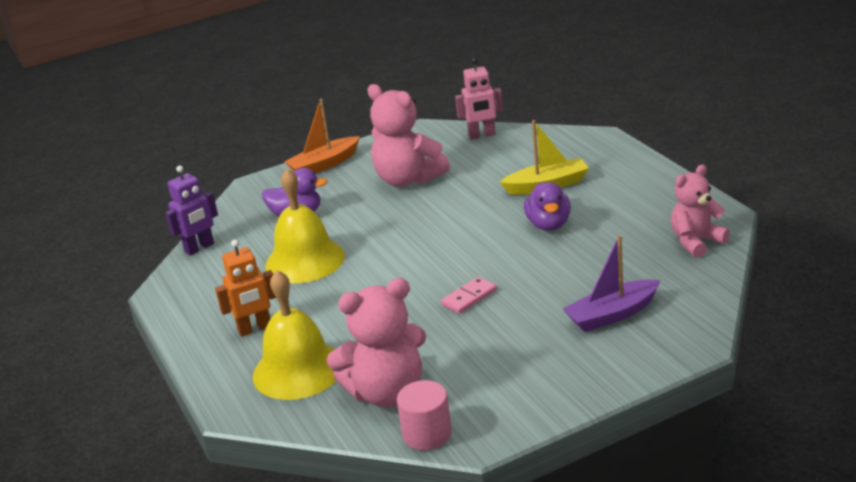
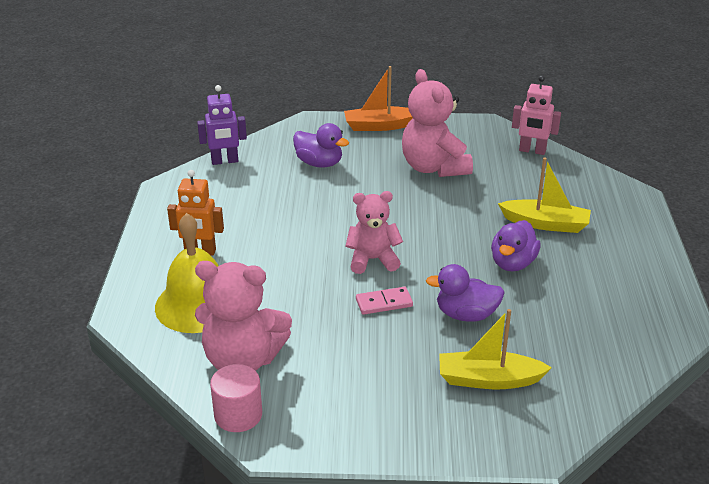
camera: 25 degrees right, 5 degrees up
(305, 260) = (289, 207): yellow bell -> none
(547, 277) = (466, 315): none -> purple duck
(612, 315) = (488, 379): purple boat -> yellow boat
(696, 242) = (631, 342): pink teddy bear -> pink teddy bear (373, 260)

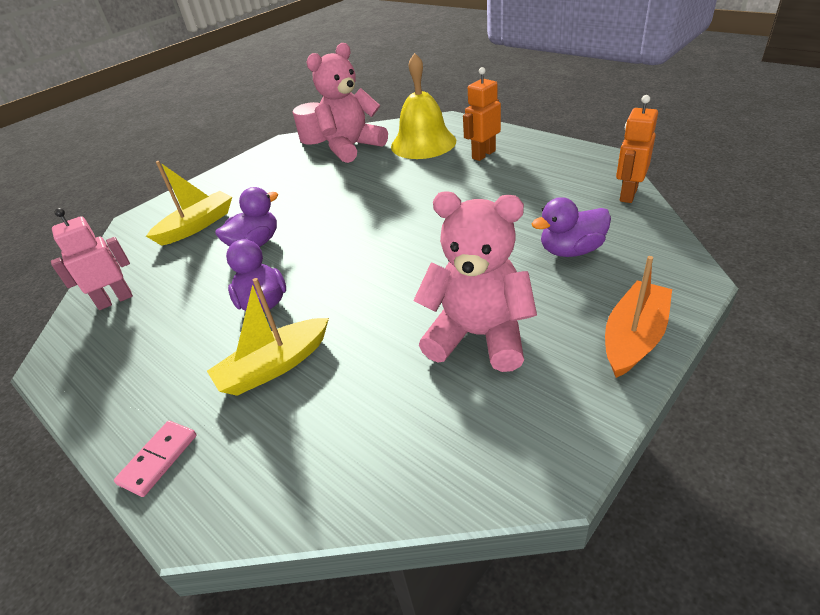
camera: 135 degrees right, 5 degrees up
(225, 161) = (628, 194): purple robot -> orange robot
(373, 260) = (374, 225): pink teddy bear -> none
(384, 303) = (322, 212): pink domino -> pink domino (158, 459)
(532, 151) = (419, 475): pink robot -> pink robot (115, 300)

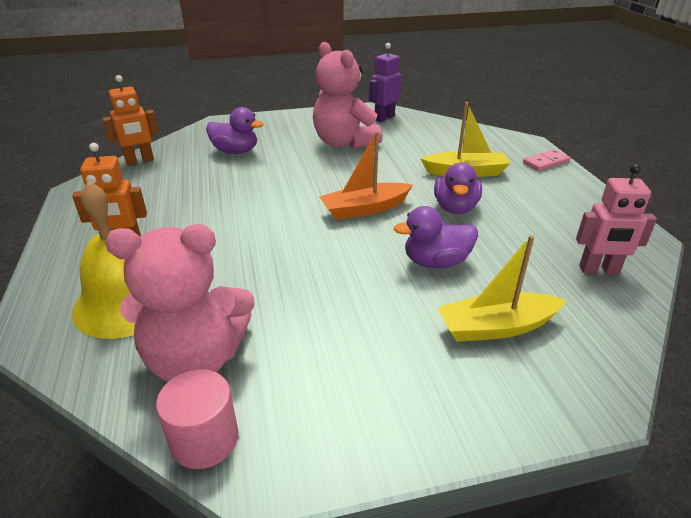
camera: 150 degrees left, 5 degrees down
(495, 443) = (384, 118): none -> purple robot
(633, 337) = (283, 119): orange boat -> orange boat (364, 209)

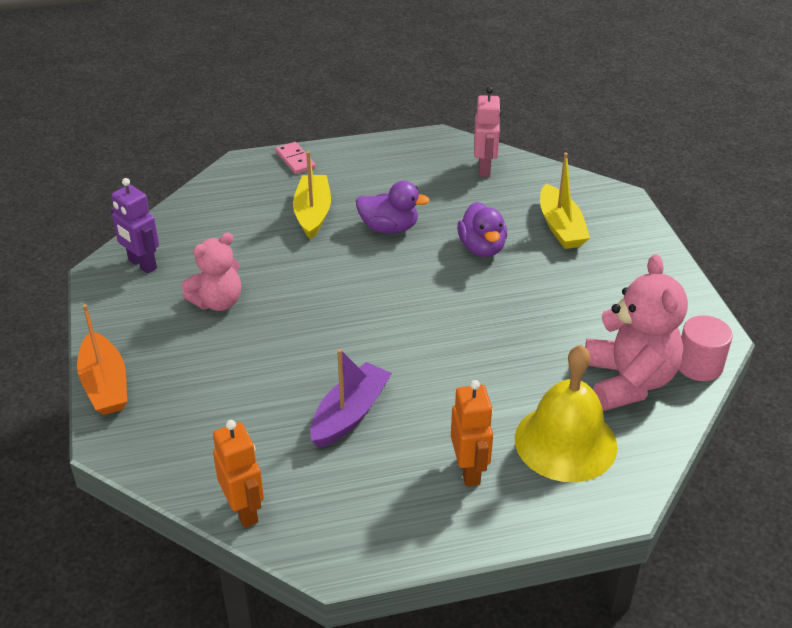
camera: 90 degrees left, 5 degrees up
(211, 193) = (350, 414): none -> purple boat
(235, 151) = (229, 406): purple duck -> none
(344, 142) = (218, 302): pink teddy bear -> pink teddy bear, size x0.66
(364, 209) = (391, 287): orange boat -> orange boat (105, 384)

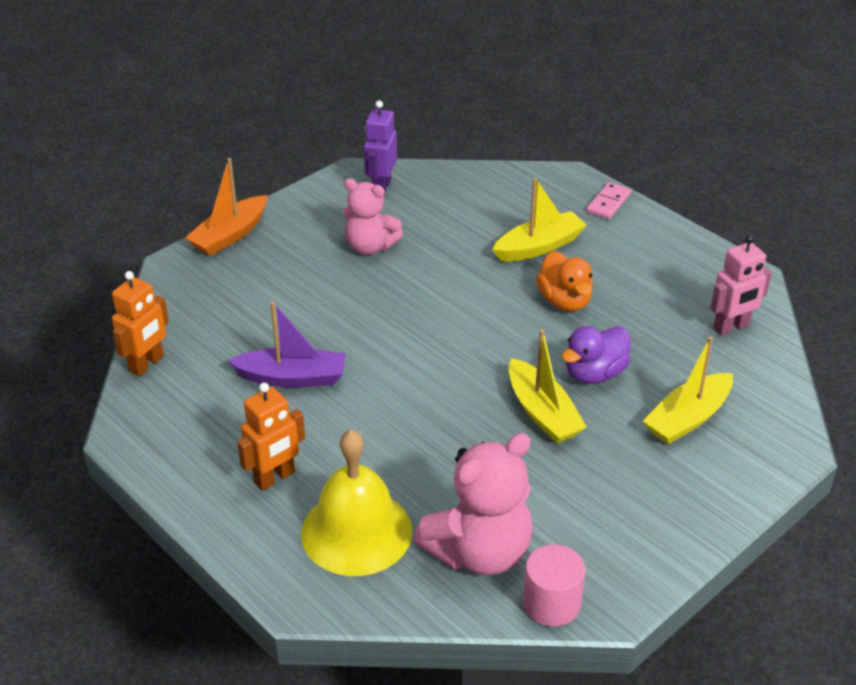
camera: 60 degrees right, 0 degrees up
(389, 228) = (564, 301): purple duck -> orange duck
(504, 290) = (542, 413): none -> yellow boat

